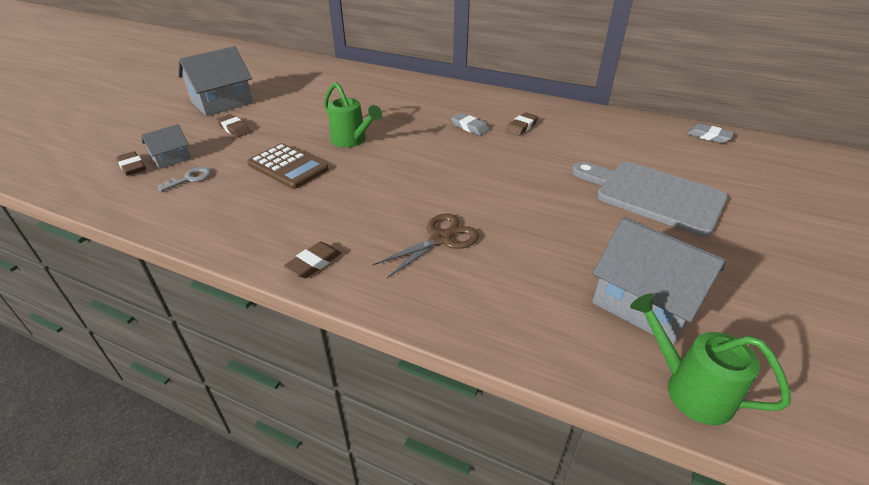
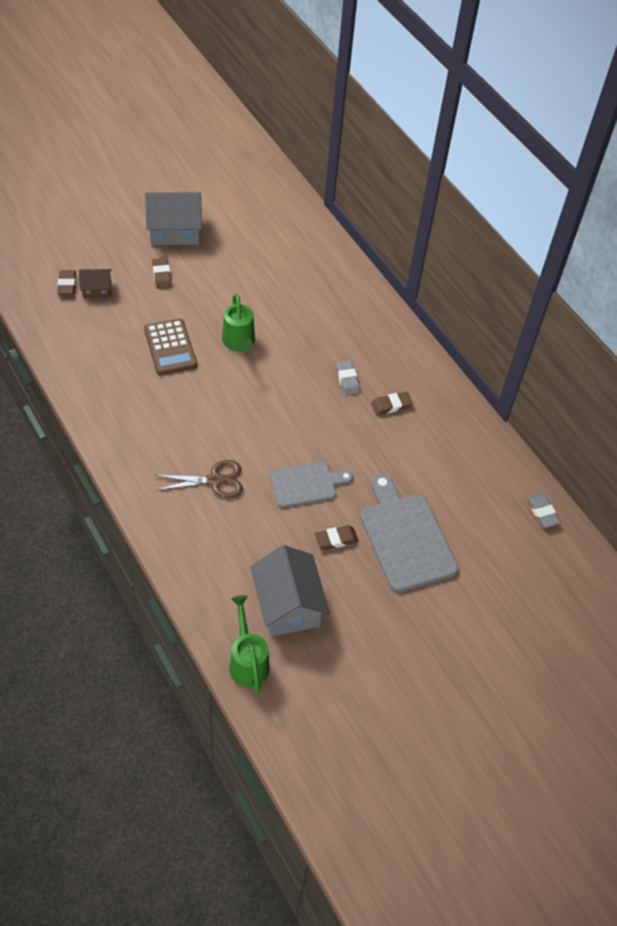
camera: 30 degrees right, 15 degrees up
(171, 158) = (97, 290): grey house -> brown house
(189, 179) = (97, 322): grey key -> none
(314, 263) = (123, 451): brown eraser -> brown eraser (336, 539)
(526, 201) = (306, 484): none -> grey cutting board

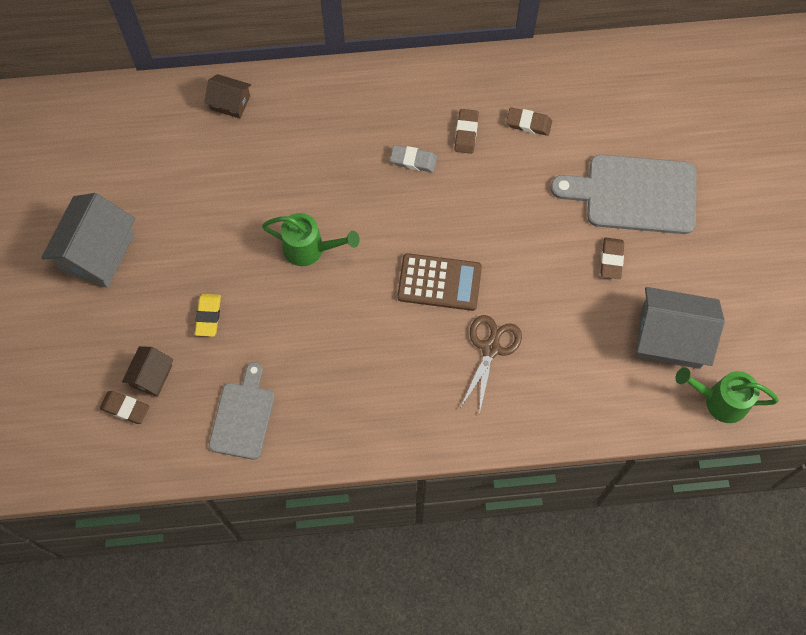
camera: 60 degrees left, 15 degrees up
(156, 304) = (208, 316): none -> yellow eraser
(162, 275) = (164, 293): brown eraser -> brown eraser (528, 123)
(170, 347) = (282, 325): brown calculator -> brown calculator (439, 282)
(306, 484) = (532, 259): grey cutting board -> grey cutting board (243, 416)
(329, 260) = (230, 102): none -> brown house
(542, 512) = (653, 59): grey eraser -> none

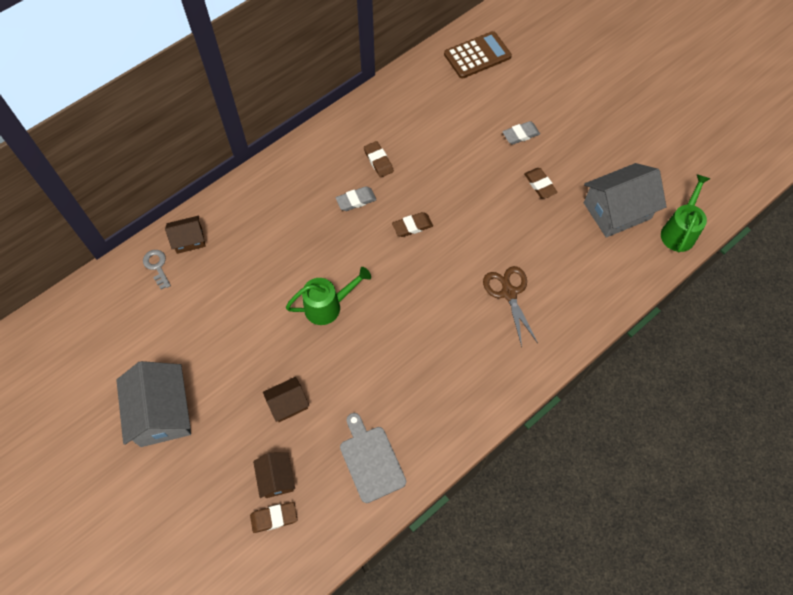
camera: 35 degrees left, 5 degrees down
(184, 111) = (157, 266): none -> grey key
(208, 316) = (288, 404): yellow eraser -> brown house
(439, 282) = (439, 271): brown calculator -> brown calculator (477, 55)
(528, 123) = (416, 130): brown eraser -> brown eraser (412, 226)
(634, 194) = (520, 135): grey cutting board -> grey eraser
(719, 400) = (679, 231): green watering can -> green watering can turned 135 degrees clockwise

